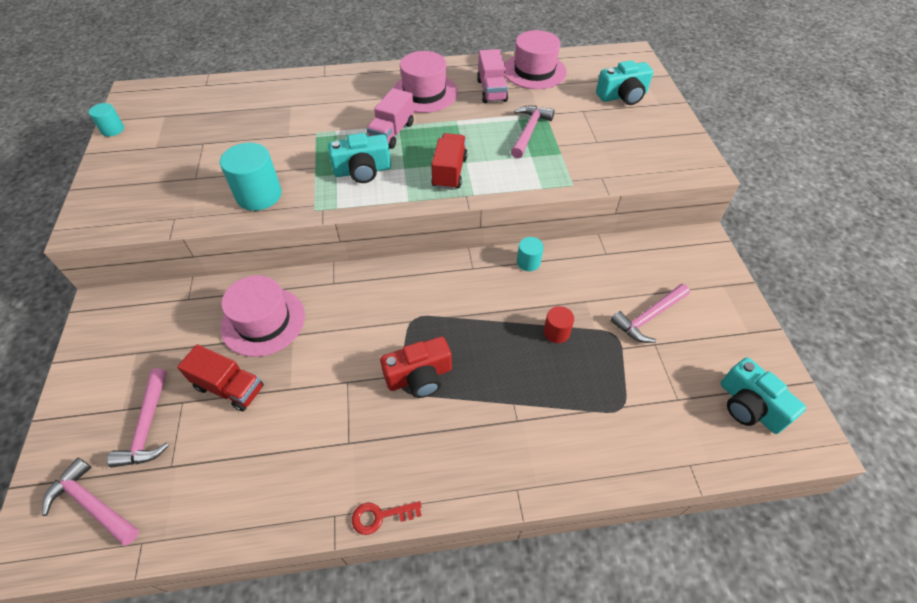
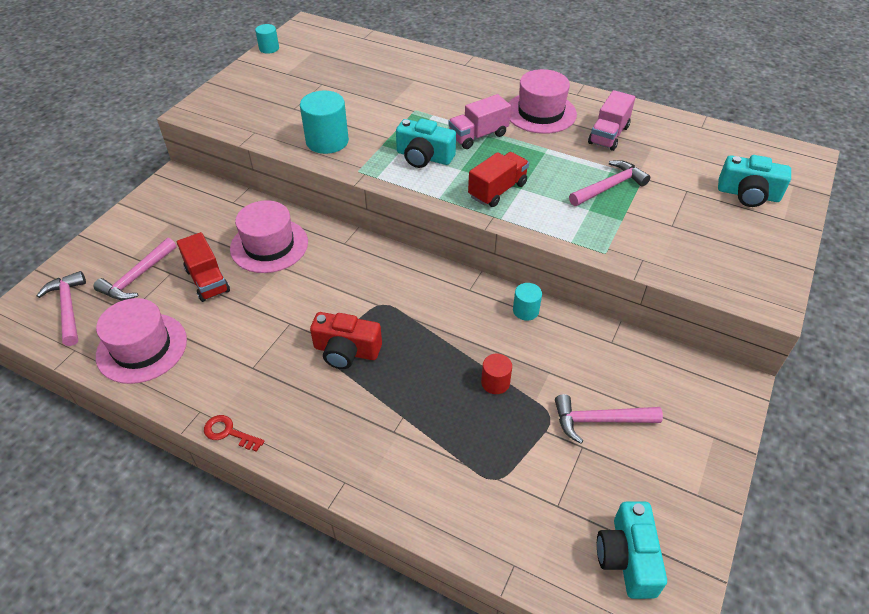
camera: 35 degrees right, 5 degrees down
(534, 71) = (672, 133): pink hat -> pink hat (142, 348)

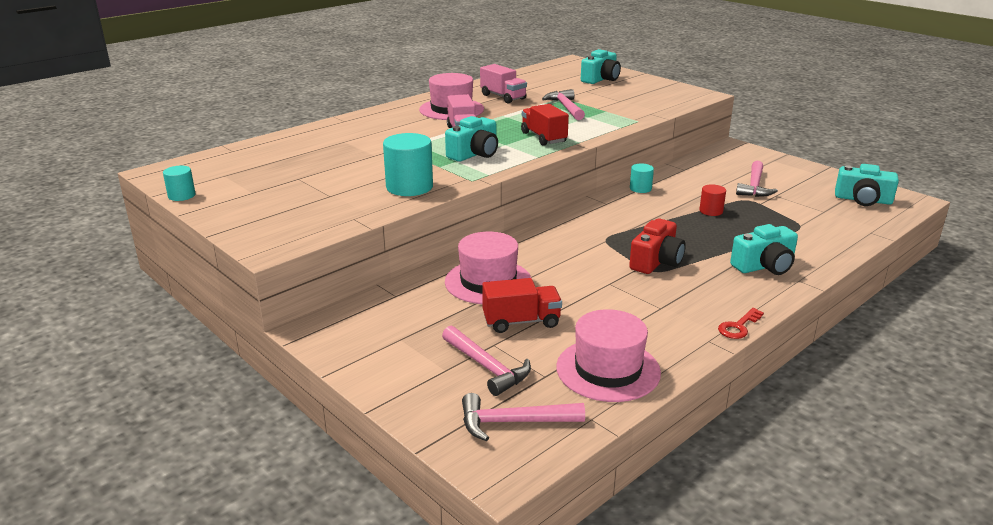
camera: 70 degrees left, 20 degrees down
(368, 446) = (764, 266): none -> turquoise camera

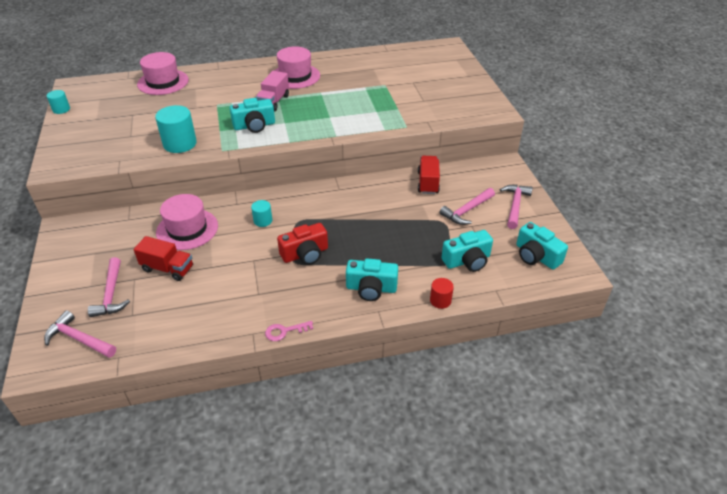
camera: 30 degrees right, 15 degrees up
(503, 97) = (345, 72): pink truck -> none
(543, 137) = (318, 123): red truck -> red truck (428, 183)
(566, 107) = (374, 96): pink hammer -> pink hammer (515, 205)
(601, 79) = (441, 72): turquoise camera -> turquoise camera (467, 260)
(608, 370) = (168, 327): pink hat -> pink hat (163, 82)
(640, 188) = (379, 183): turquoise cylinder -> turquoise cylinder (263, 221)
(711, 211) = (401, 223): red cylinder -> red cylinder (440, 300)
(738, 327) = (284, 331): red key -> pink key

